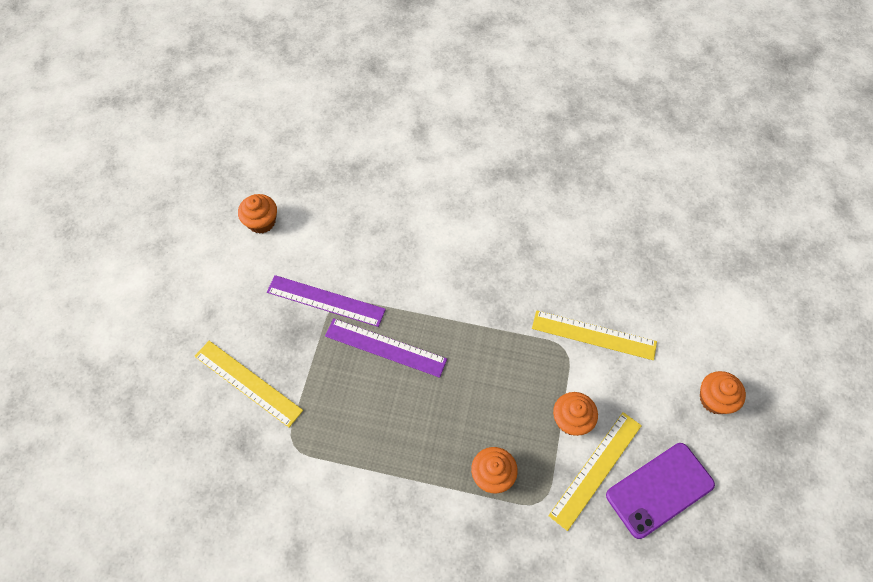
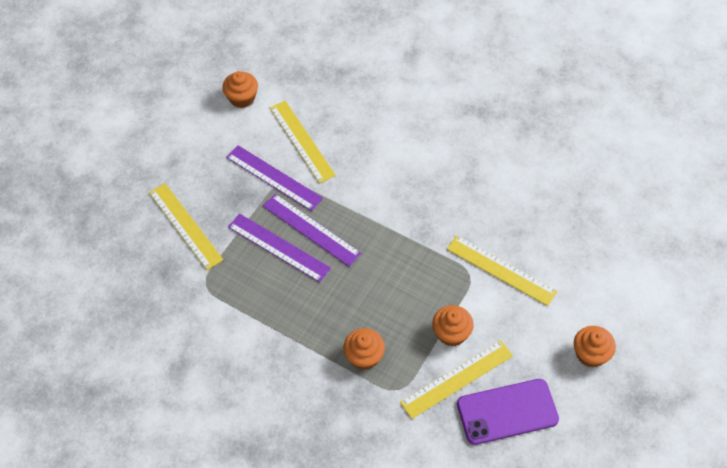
camera: 20 degrees right, 5 degrees down
(341, 252) = (302, 141): none -> yellow ruler
(358, 378) = (278, 247): none -> purple ruler

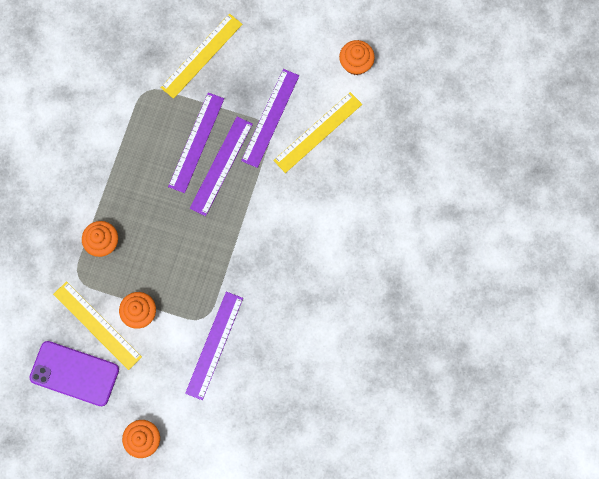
camera: 75 degrees right, 20 degrees up
(501, 270) = (214, 345): yellow ruler -> purple ruler
(507, 412) = (74, 373): purple phone -> purple phone turned 45 degrees counterclockwise

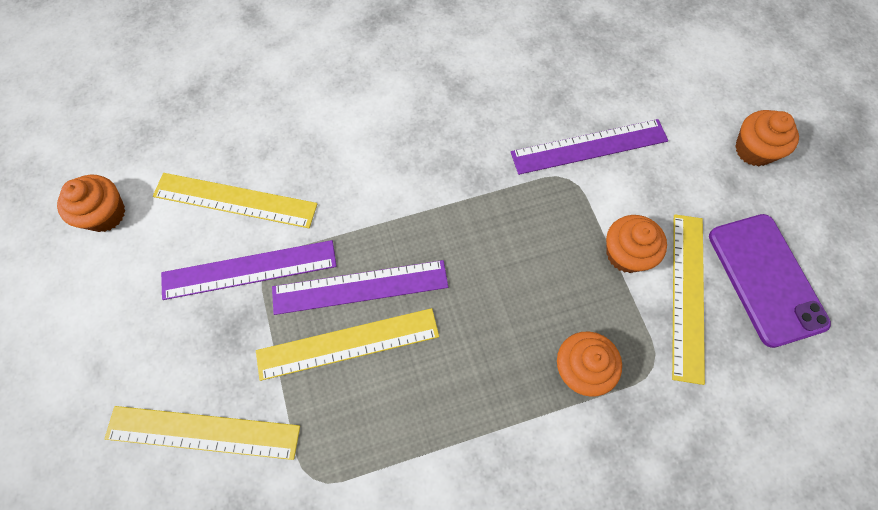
camera: 125 degrees left, 10 degrees down
(196, 142) = (348, 343): purple ruler -> yellow ruler

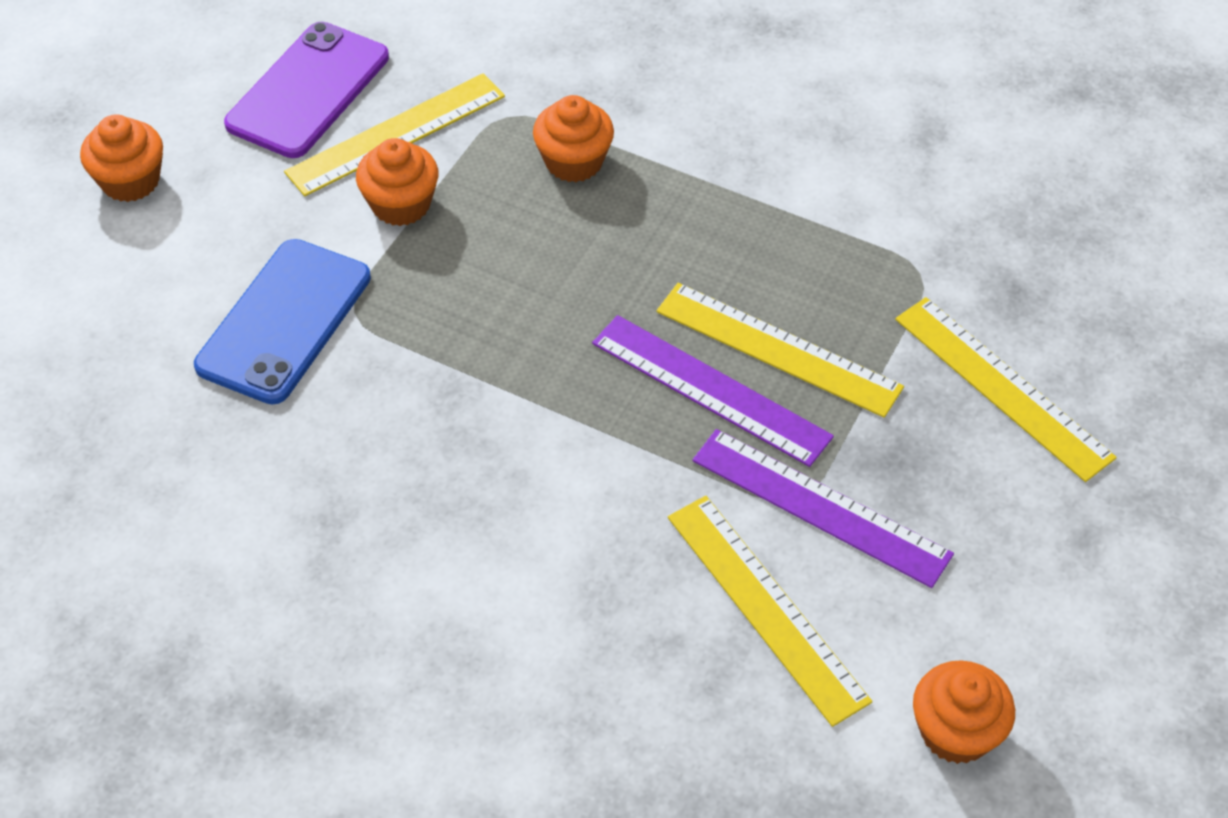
camera: 135 degrees left, 15 degrees down
(589, 147) = (284, 321): purple ruler -> blue phone

